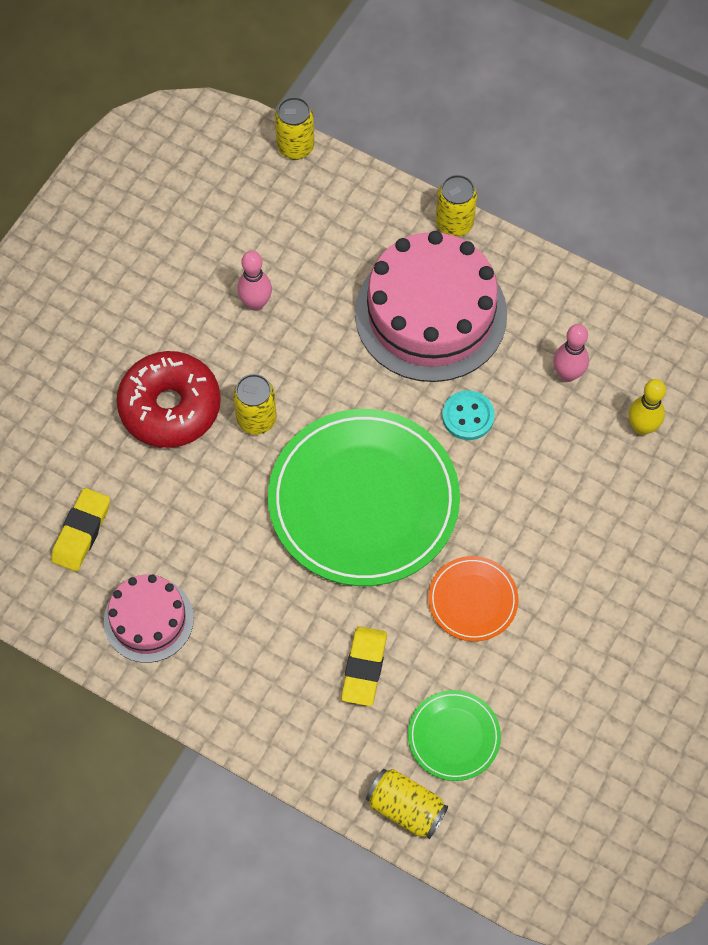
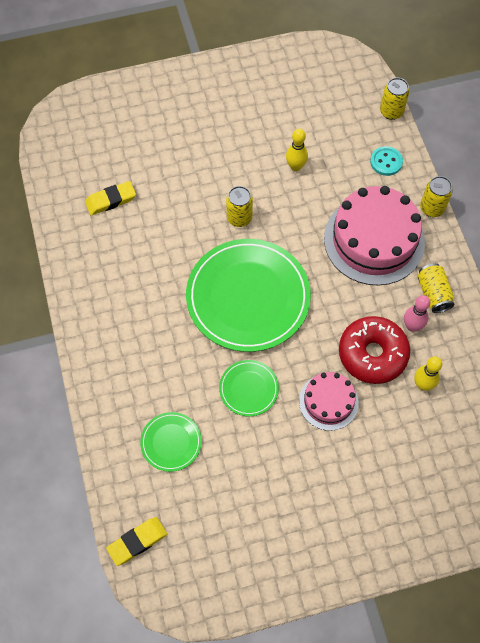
camera: 45 degrees right, 0 degrees up
(148, 619) = (97, 263): pink cake -> pink cake (328, 402)
(170, 407) = (207, 180): red donut -> red donut (372, 354)
(256, 303) = (295, 166): pink bowling pin -> yellow bowling pin
(364, 668) = (165, 372): yellow eraser -> yellow eraser (137, 542)
(406, 808) = (114, 453): yellow can -> yellow can (433, 293)
(468, 416) = (340, 302): turquoise button -> turquoise button (386, 162)
(473, 600) = (248, 389): orange plate -> green plate

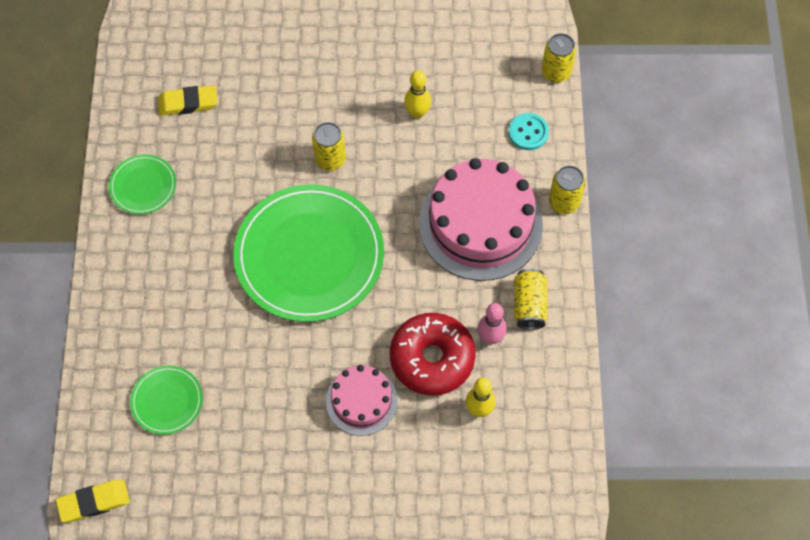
camera: 15 degrees right, 0 degrees up
(248, 389) = (275, 362): green plate -> green plate (143, 186)

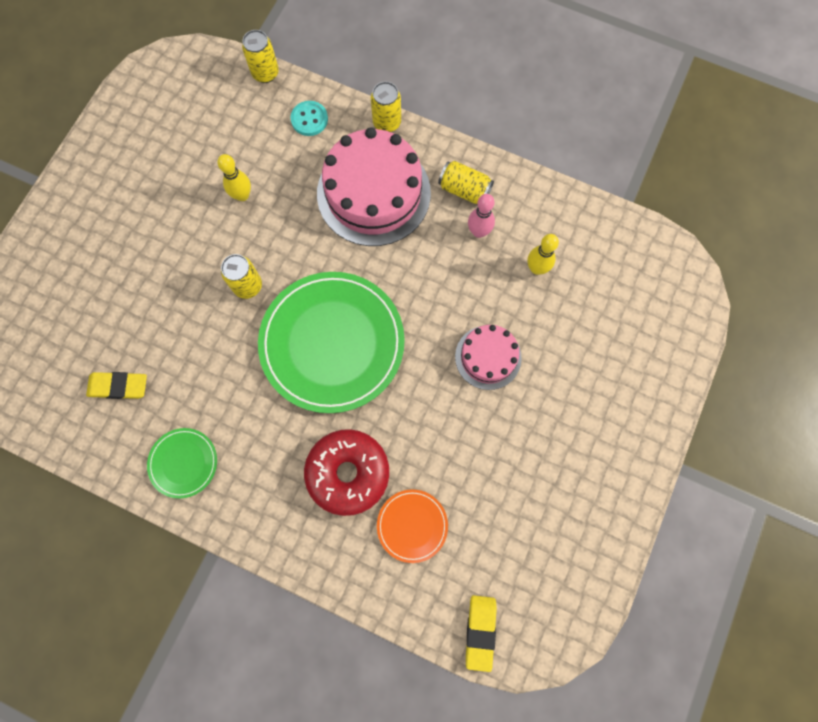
camera: 65 degrees left, 10 degrees up
(167, 401) = (412, 525): green plate -> orange plate
(188, 103) = (119, 386): yellow eraser -> yellow eraser turned 75 degrees clockwise
(432, 358) = (476, 284): red donut -> red donut (348, 473)

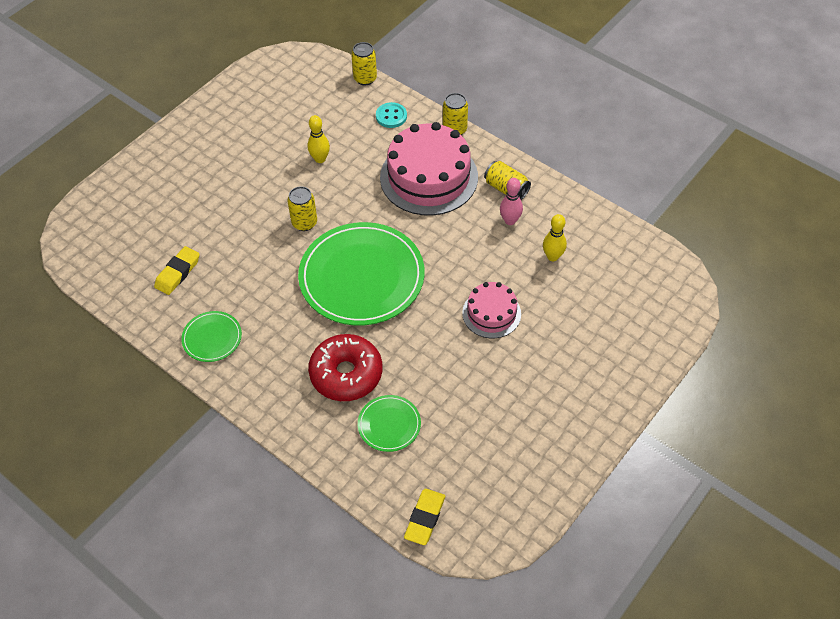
camera: 15 degrees right, 20 degrees down
(119, 386) = (177, 273): yellow eraser -> yellow eraser turned 75 degrees counterclockwise
(412, 525) = (389, 424): orange plate -> green plate

